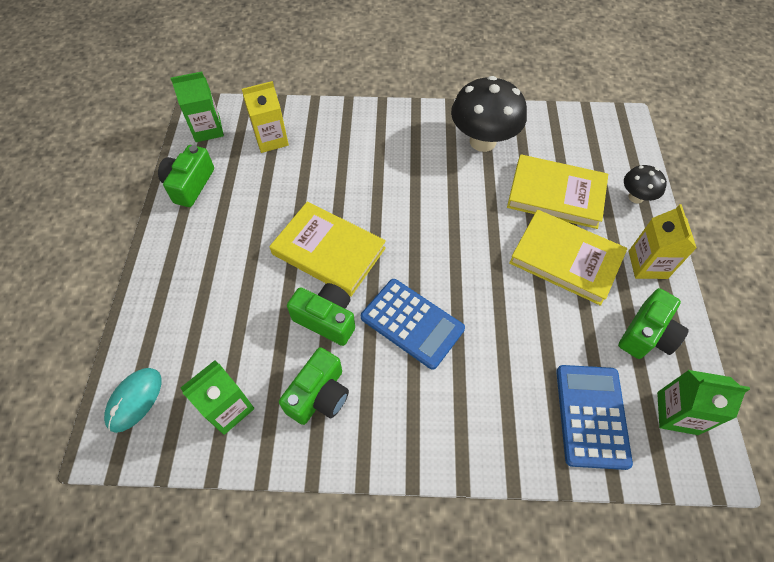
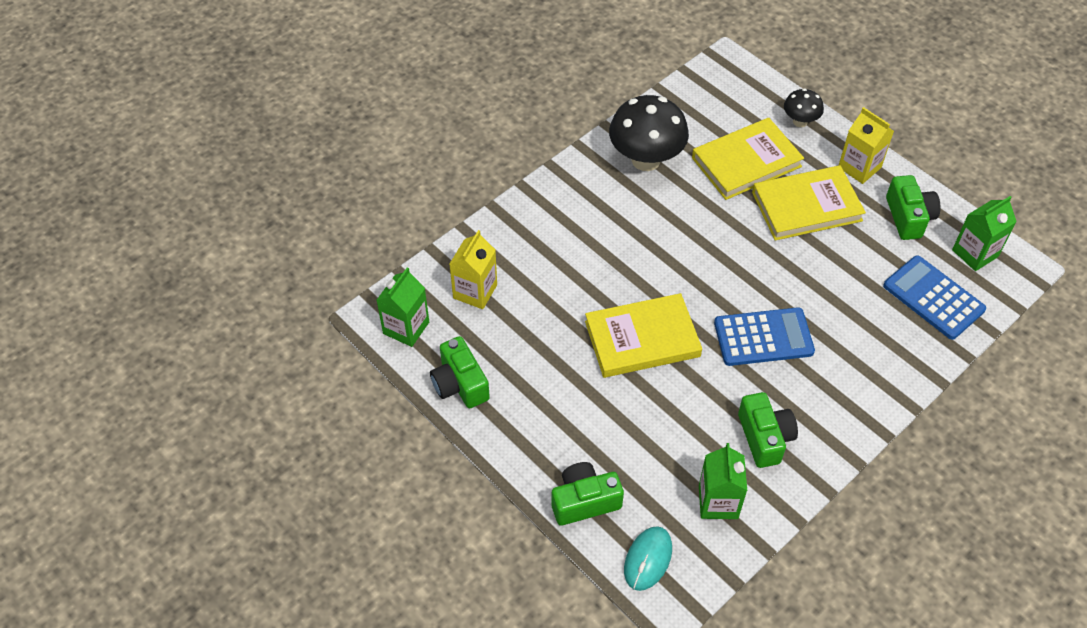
camera: 45 degrees left, 5 degrees down
(134, 400) = (648, 559): turquoise mouse -> turquoise mouse turned 45 degrees clockwise
(326, 319) = (704, 386): green camera -> green camera (584, 501)

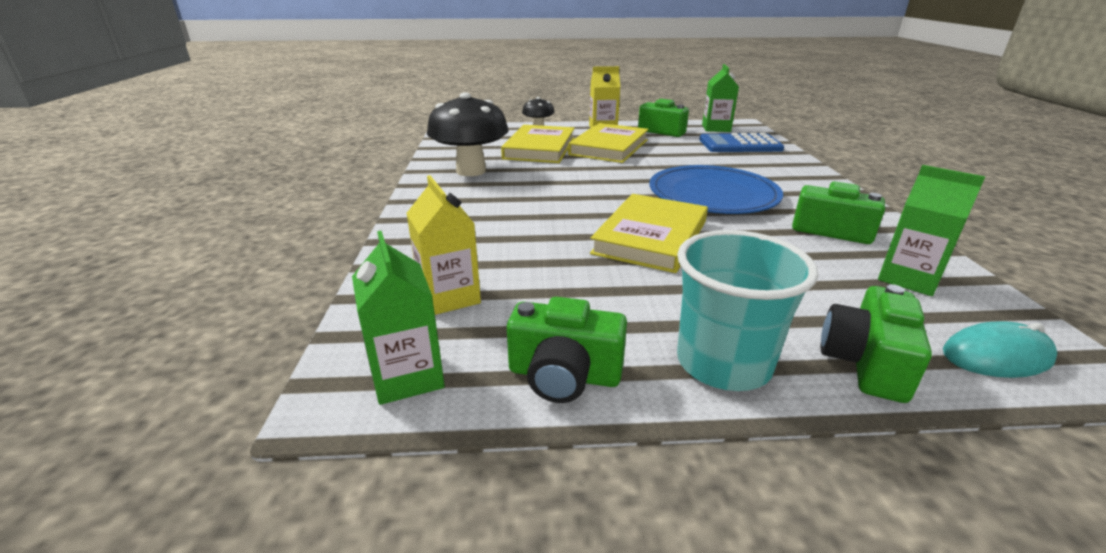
camera: 50 degrees left, 25 degrees down
(527, 441) = (723, 363): none -> turquoise cup
(648, 559) = (996, 356): turquoise mouse -> turquoise mouse turned 75 degrees counterclockwise
(763, 337) = (713, 195): blue calculator -> blue plate

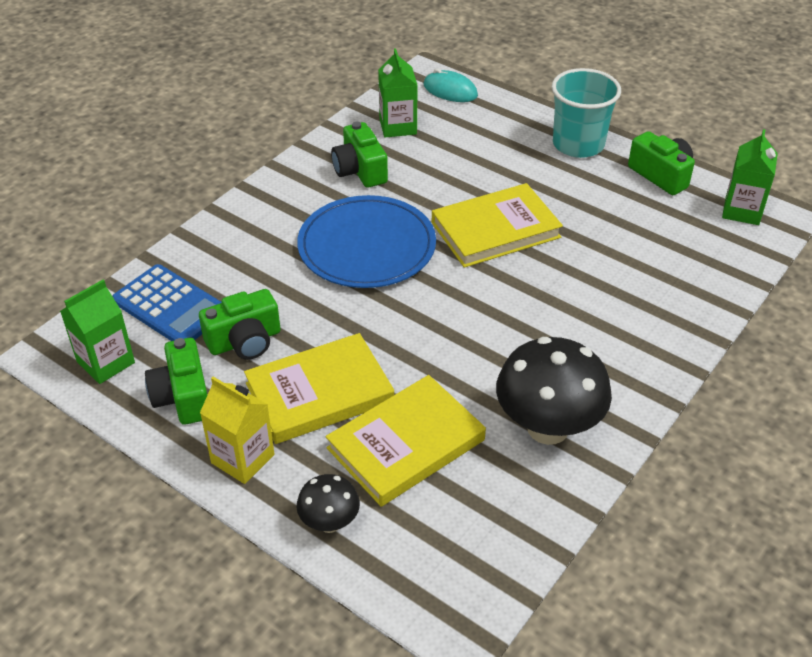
camera: 140 degrees left, 15 degrees up
(449, 297) = (690, 250): yellow carton -> none
(866, 363) = (513, 115): green camera -> green camera (245, 341)

